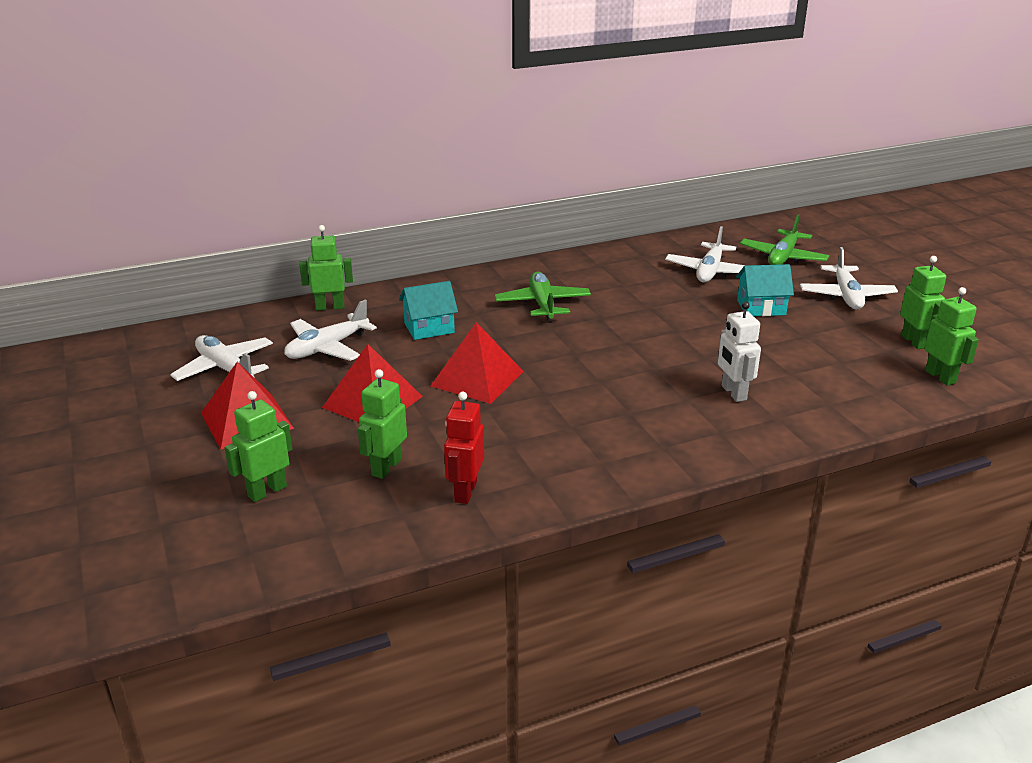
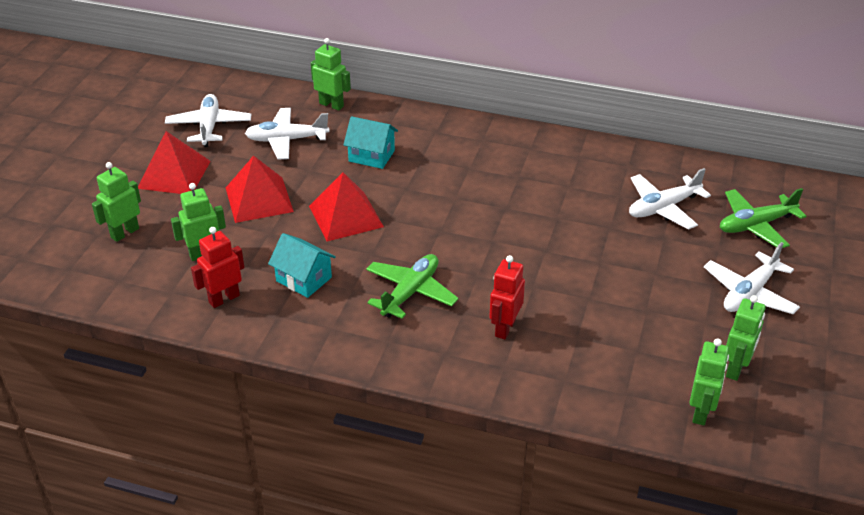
camera: 40 degrees right, 10 degrees up
(267, 491) = (124, 233): green robot -> green robot turned 45 degrees counterclockwise
(543, 305) = (479, 175): green plane -> green plane (410, 292)
(733, 393) = (504, 328): white robot -> red robot
(761, 307) = (651, 265): turquoise house -> turquoise house (303, 279)

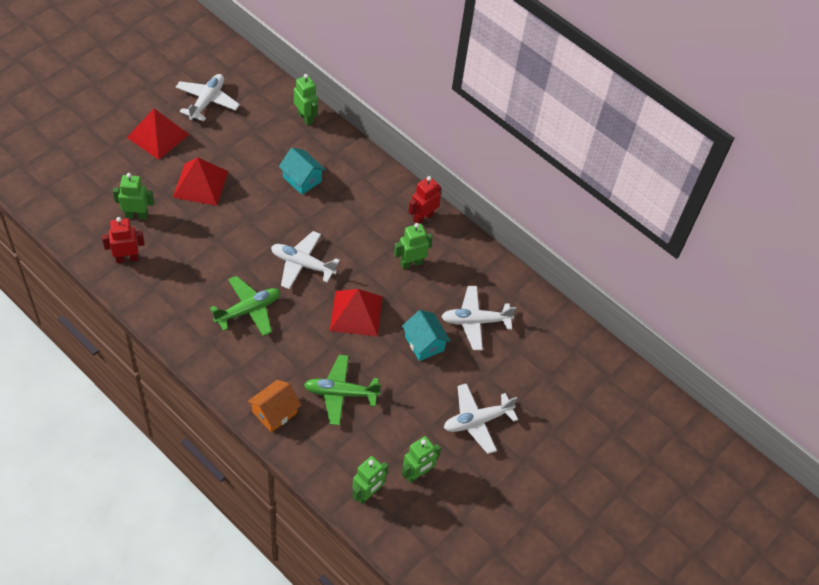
camera: 20 degrees right, 15 degrees up
(124, 233) = (97, 173): green robot -> green robot (411, 263)
(287, 140) = (253, 138): white plane -> white plane (302, 264)
(303, 279) = (187, 266): turquoise house -> turquoise house (424, 343)
(346, 216) = (249, 225): red pyramid -> red pyramid (356, 313)
(504, 328) = (289, 368): red robot -> red robot (423, 217)
(525, 378) = (274, 412): none -> orange house
(756, 225) = (530, 368): green plane -> green plane (340, 393)

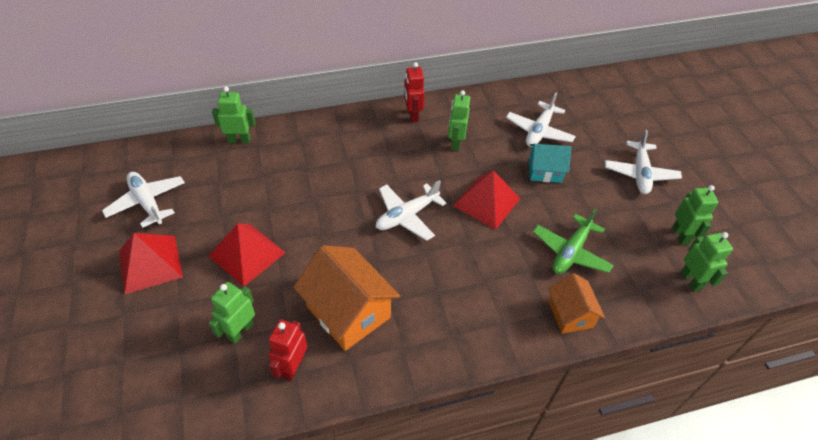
camera: 55 degrees left, 5 degrees down
(189, 268) = (348, 312): none -> orange house
(248, 310) = (434, 282): green plane -> none
(302, 179) = (308, 173): turquoise house -> none

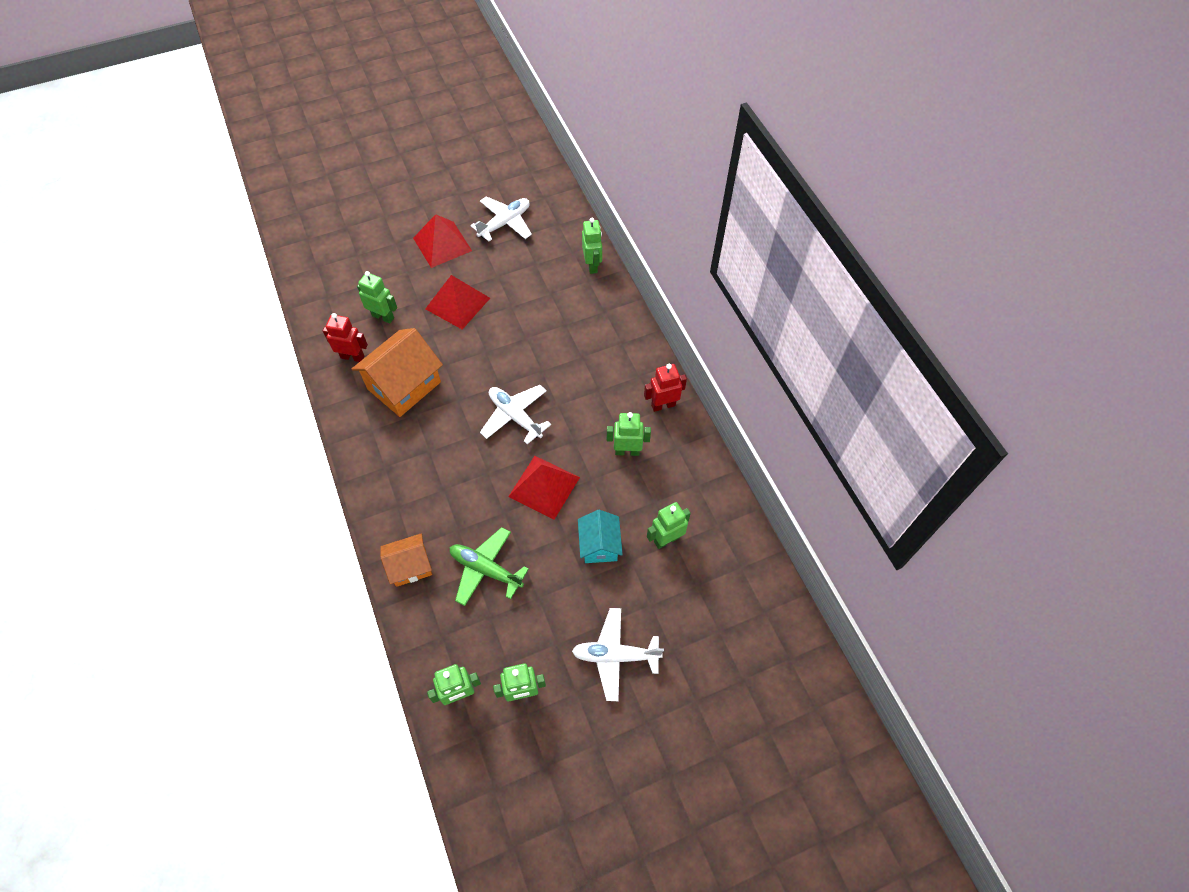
camera: 85 degrees right, 10 degrees up
(539, 131) = (666, 539): white plane -> green robot

